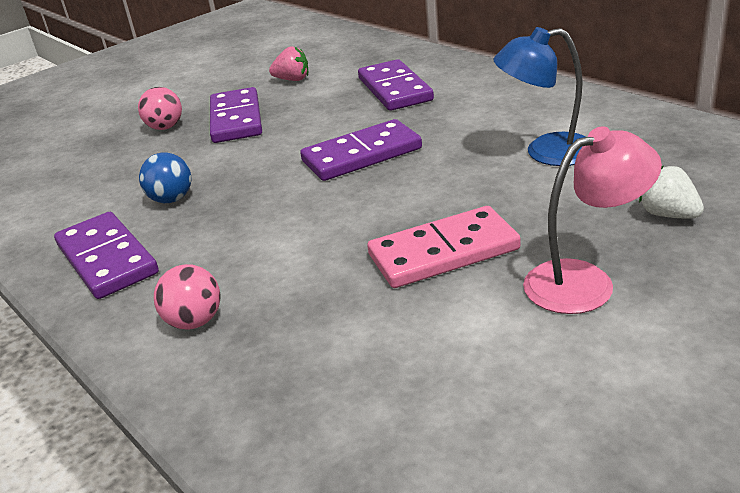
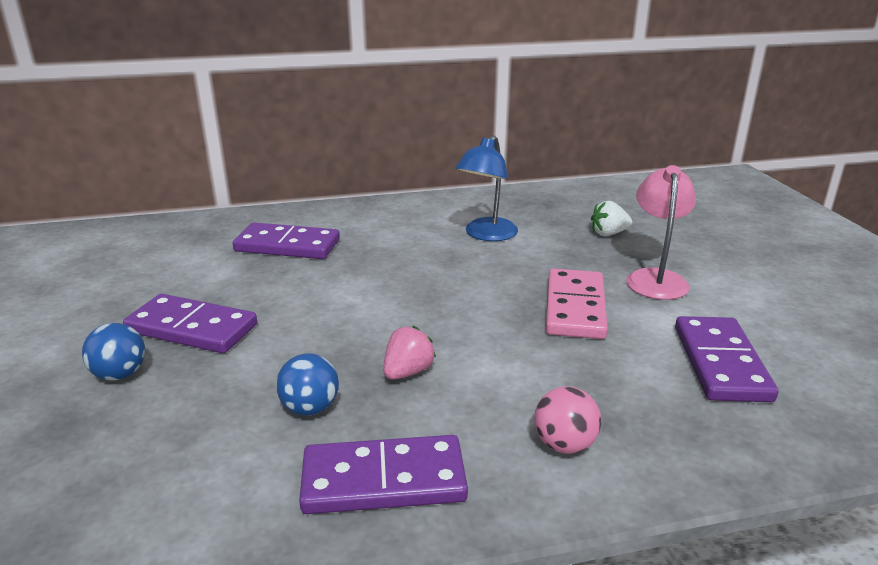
camera: 65 degrees left, 5 degrees down
(165, 127) = (120, 374): pink ball -> blue ball
(292, 80) = (163, 278): pink strawberry -> pink strawberry (408, 372)
(362, 155) = (383, 292): purple domino -> purple domino (721, 363)

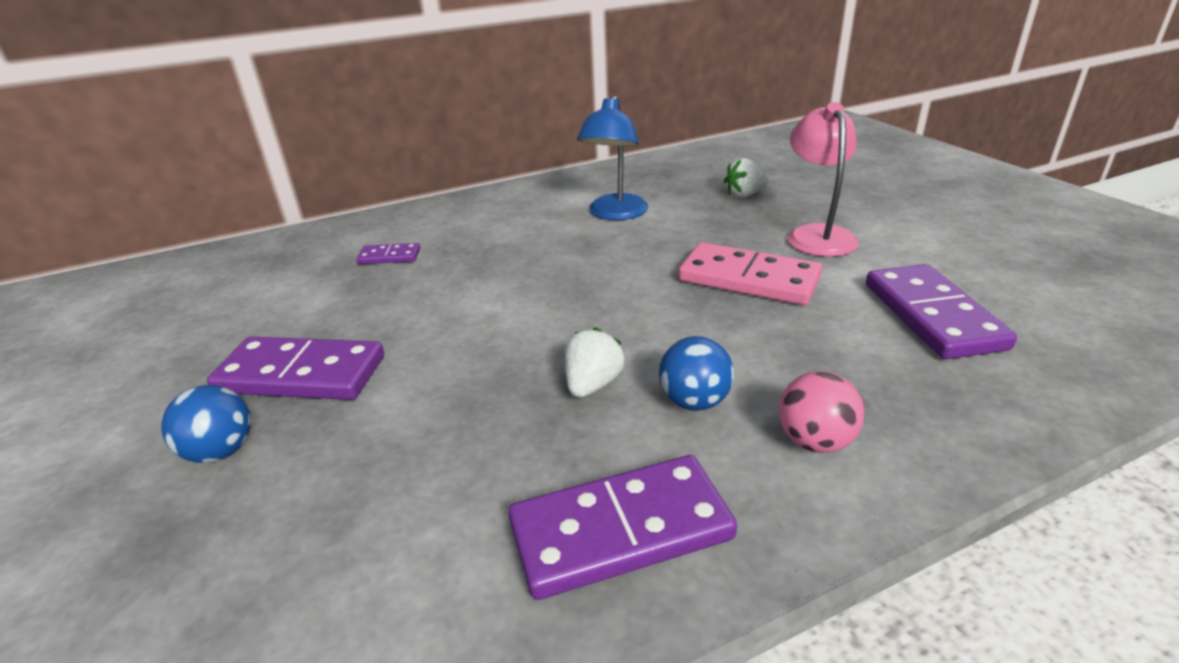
camera: 10 degrees left, 5 degrees up
(287, 245) = (389, 256): purple domino -> purple domino, size x0.50
(310, 408) = (490, 451): blue ball -> blue ball (694, 401)
(408, 372) = (592, 384): pink strawberry -> white strawberry
(575, 308) = (748, 279): pink domino -> pink domino turned 60 degrees counterclockwise

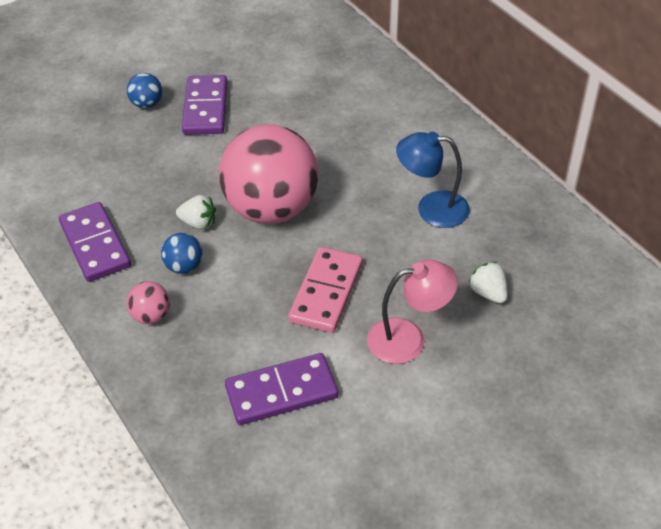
camera: 80 degrees right, 15 degrees up
(389, 256) = (341, 101): purple domino -> none
(581, 314) = (271, 208): none -> pink ball

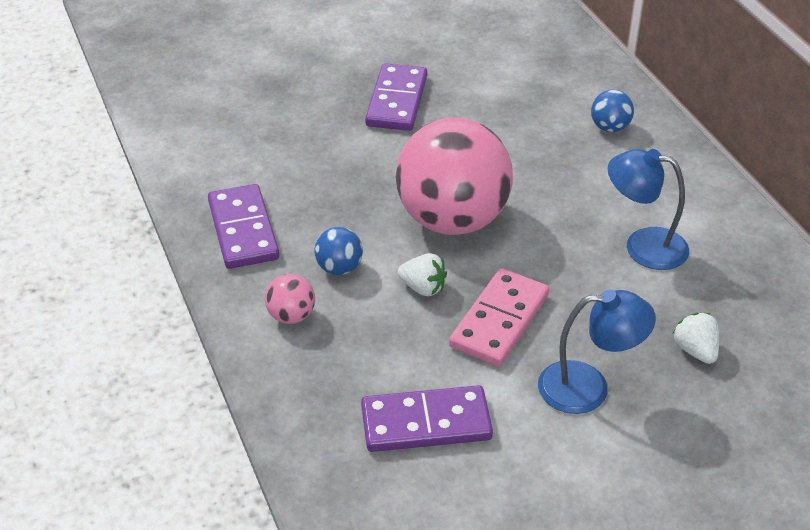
camera: 10 degrees right, 5 degrees down
(147, 104) = (331, 88): blue ball -> blue ball (610, 127)
(198, 223) = (365, 223): white strawberry -> white strawberry (423, 288)
(408, 339) = (588, 387): pink lamp -> blue lamp

